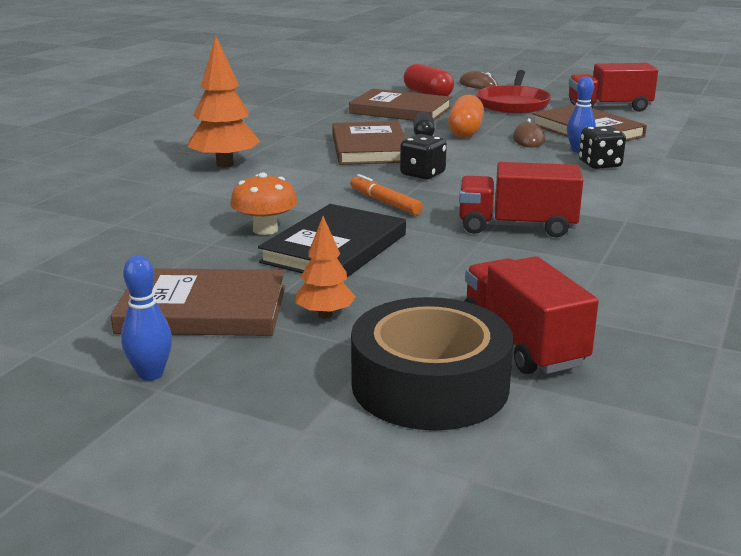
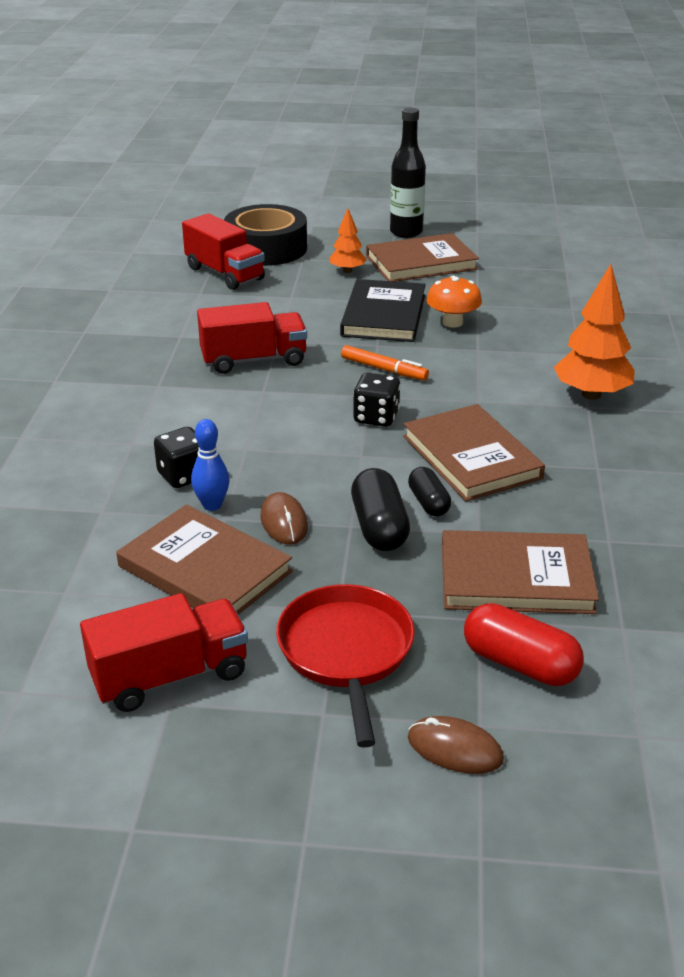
camera: 160 degrees right, 10 degrees up
(151, 374) = (406, 232): blue bowling pin -> black bottle
(465, 131) = (379, 527): orange capsule -> black capsule

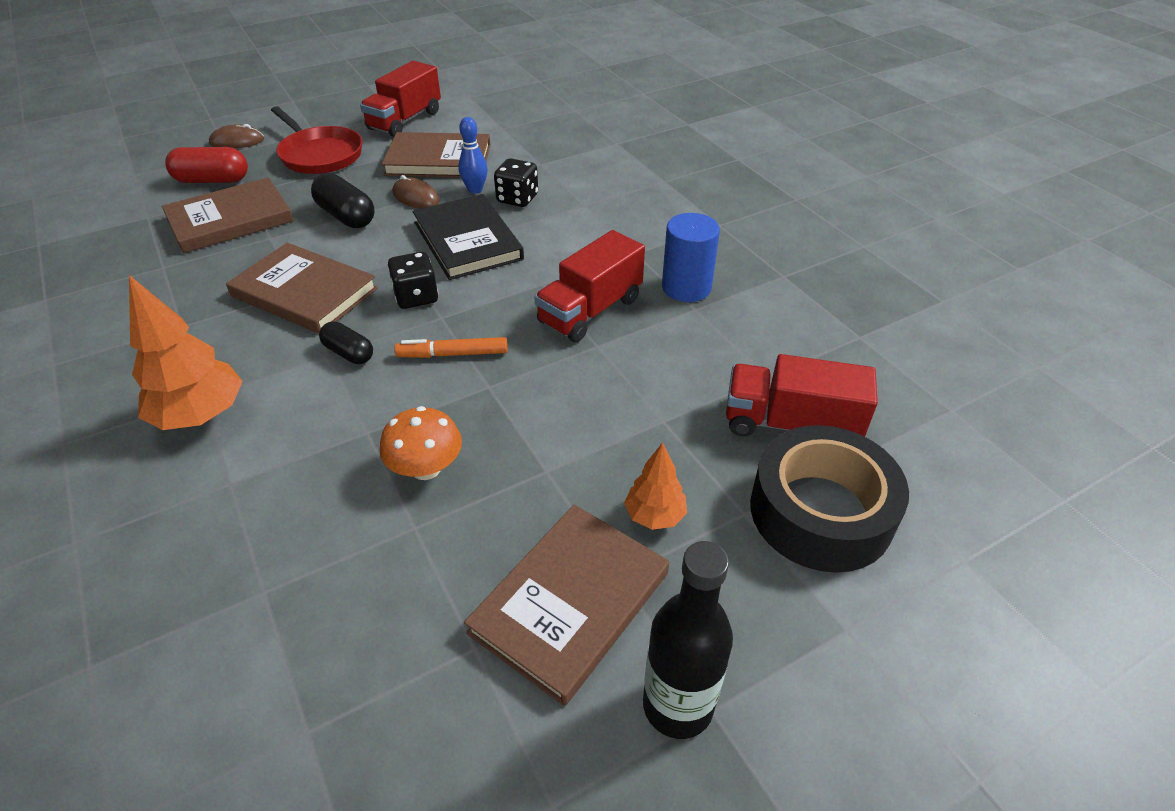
camera: 145 degrees right, 10 degrees up
(163, 349) = (686, 287): none -> blue cylinder
(384, 315) = (521, 440): black book -> black book (467, 241)
(428, 503) = (320, 244): black capsule -> black capsule (349, 353)

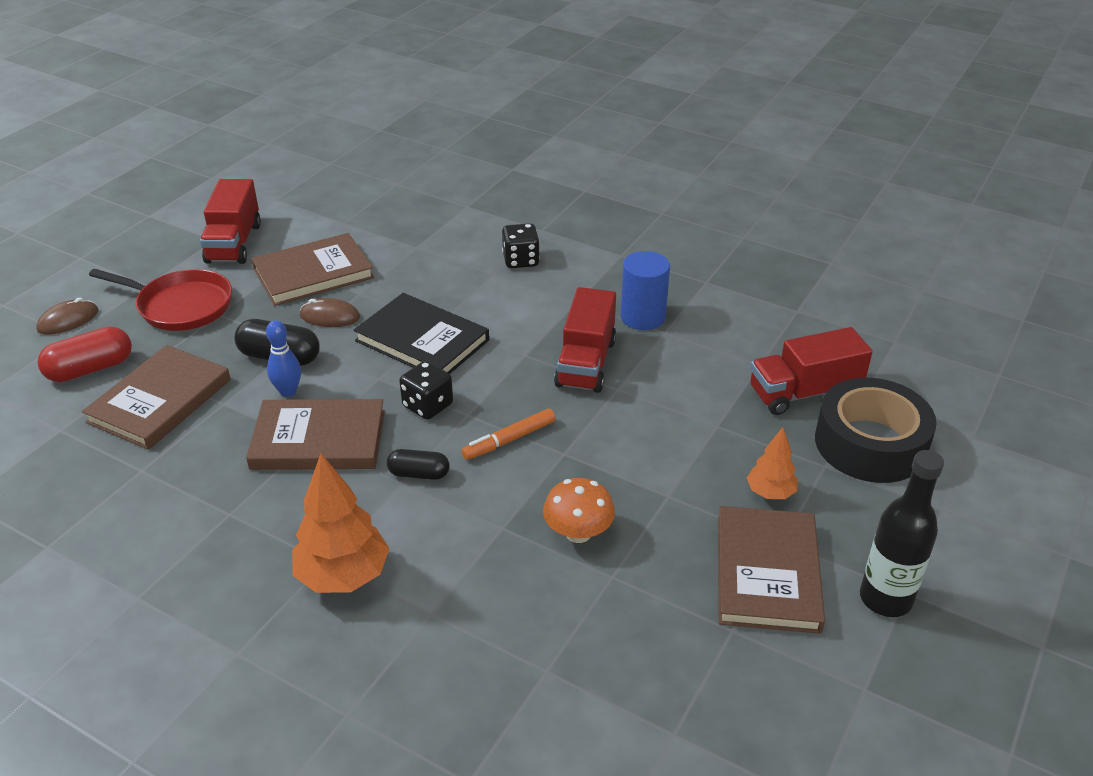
camera: 30 degrees left, 5 degrees down
(475, 190) = (380, 291): blue bowling pin -> blue bowling pin (288, 391)
(517, 199) = (428, 287): black dice -> black dice (520, 260)

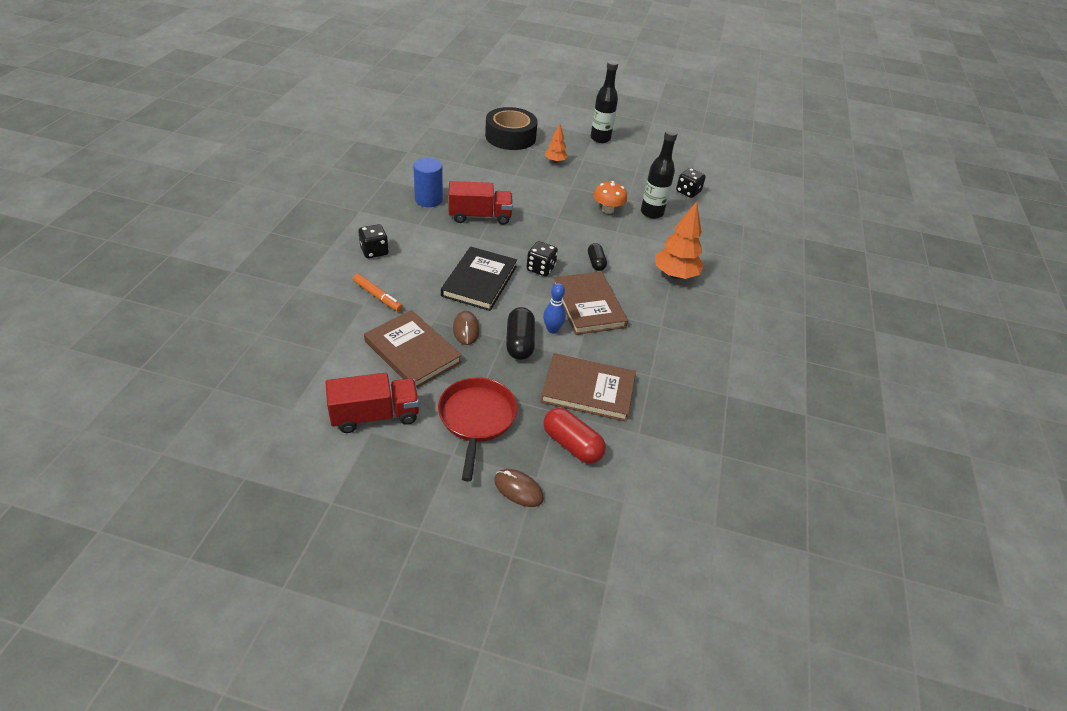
camera: 110 degrees left, 5 degrees up
(509, 440) = (555, 236): orange marker -> orange marker (377, 296)
(553, 604) = (652, 213): none -> black bottle
(629, 709) = (688, 192): none -> black dice
(767, 572) = (602, 163): brown book -> none
(804, 393) = (480, 151): red truck -> none

